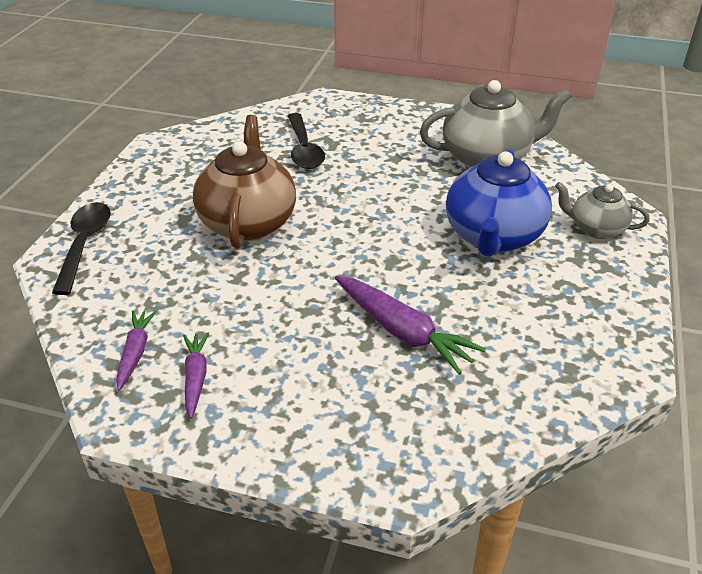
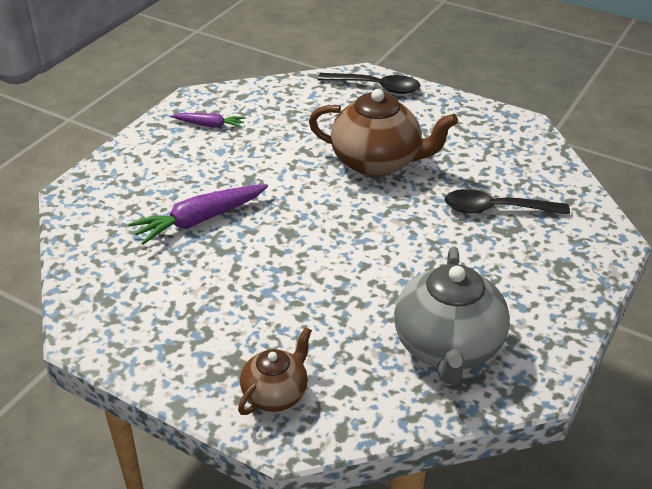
camera: 105 degrees right, 0 degrees up
(135, 353) = (246, 104): purple carrot -> none
(493, 237) = (296, 307): blue teapot -> none
(596, 229) = (276, 394): grey teapot -> brown teapot

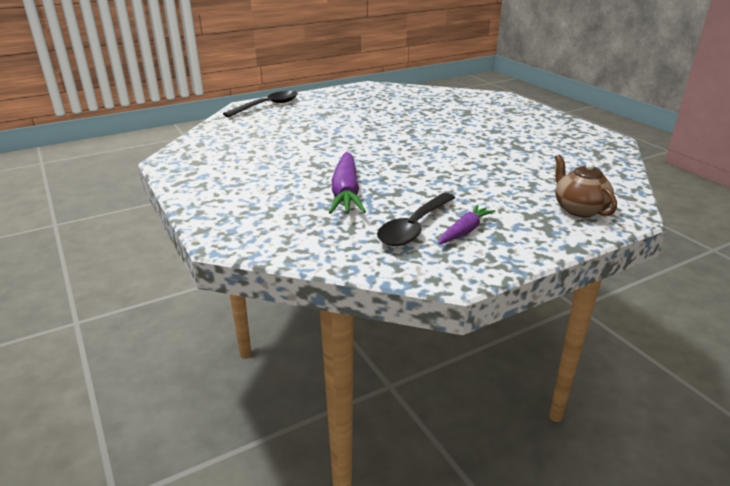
camera: 60 degrees left, 10 degrees down
(209, 125) = (220, 162): purple carrot -> purple carrot (464, 231)
(377, 162) = (354, 125): brown teapot -> none
(448, 347) = (563, 151): grey teapot -> none
(496, 209) = (444, 110): black spoon -> black spoon (414, 227)

